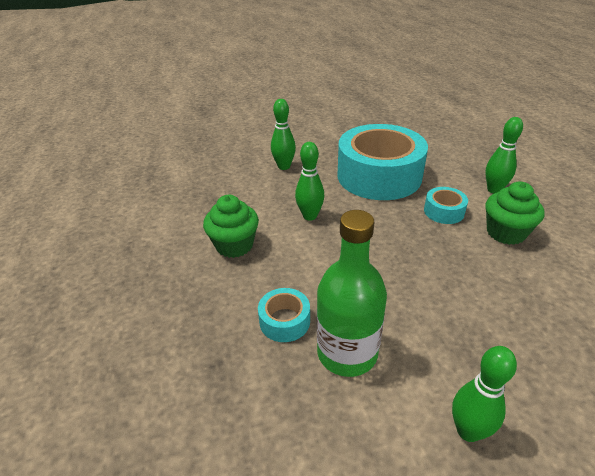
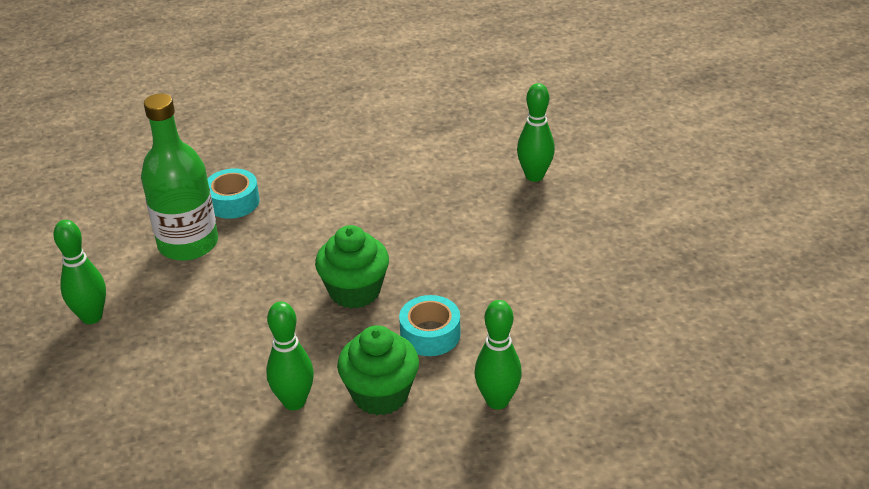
camera: 85 degrees right, 0 degrees up
(234, 245) = (352, 156): green cupcake -> green cupcake (355, 291)
(310, 216) = (412, 208): green bowling pin -> green bowling pin (294, 402)
(379, 176) = (522, 271): turquoise tape -> none

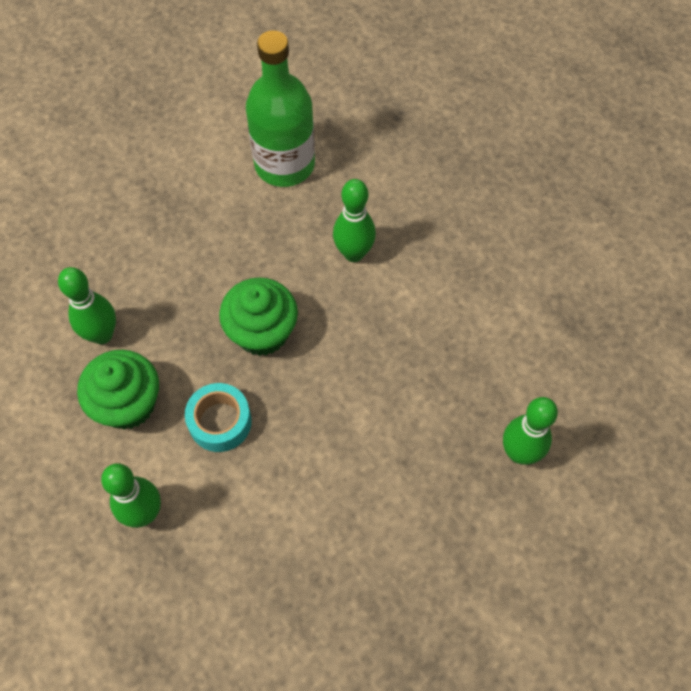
camera: 70 degrees right, 25 degrees up
(91, 317) = (165, 135): green bowling pin -> green bowling pin (353, 253)
(233, 202) = (360, 174): turquoise tape -> none

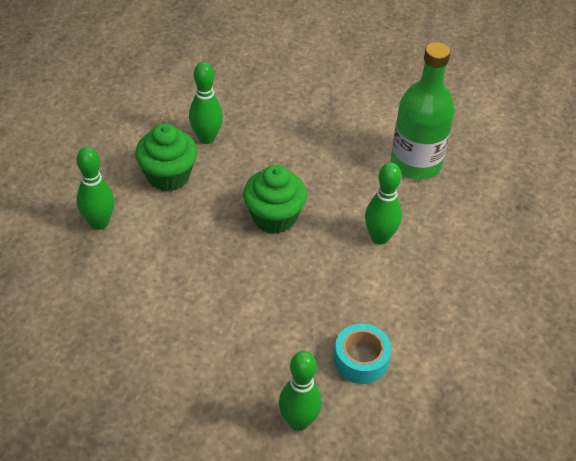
camera: 55 degrees right, 15 degrees down
(220, 422) = (190, 229): turquoise tape -> turquoise tape (361, 360)

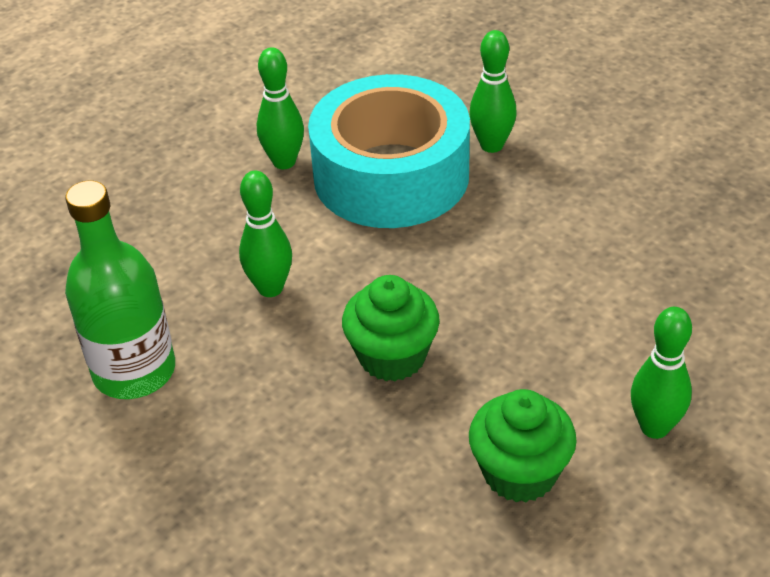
camera: 150 degrees left, 5 degrees down
(206, 138) = (425, 524): green bowling pin -> green bowling pin (284, 162)
(361, 360) = (391, 175): turquoise tape -> turquoise tape, size x2.38

